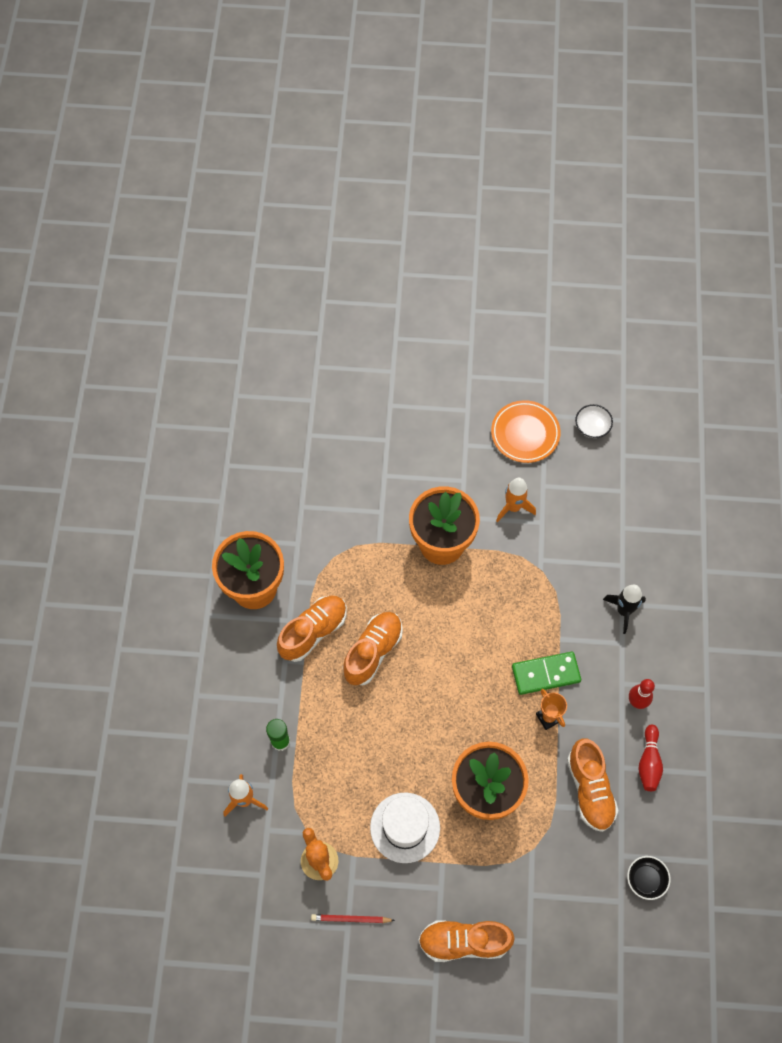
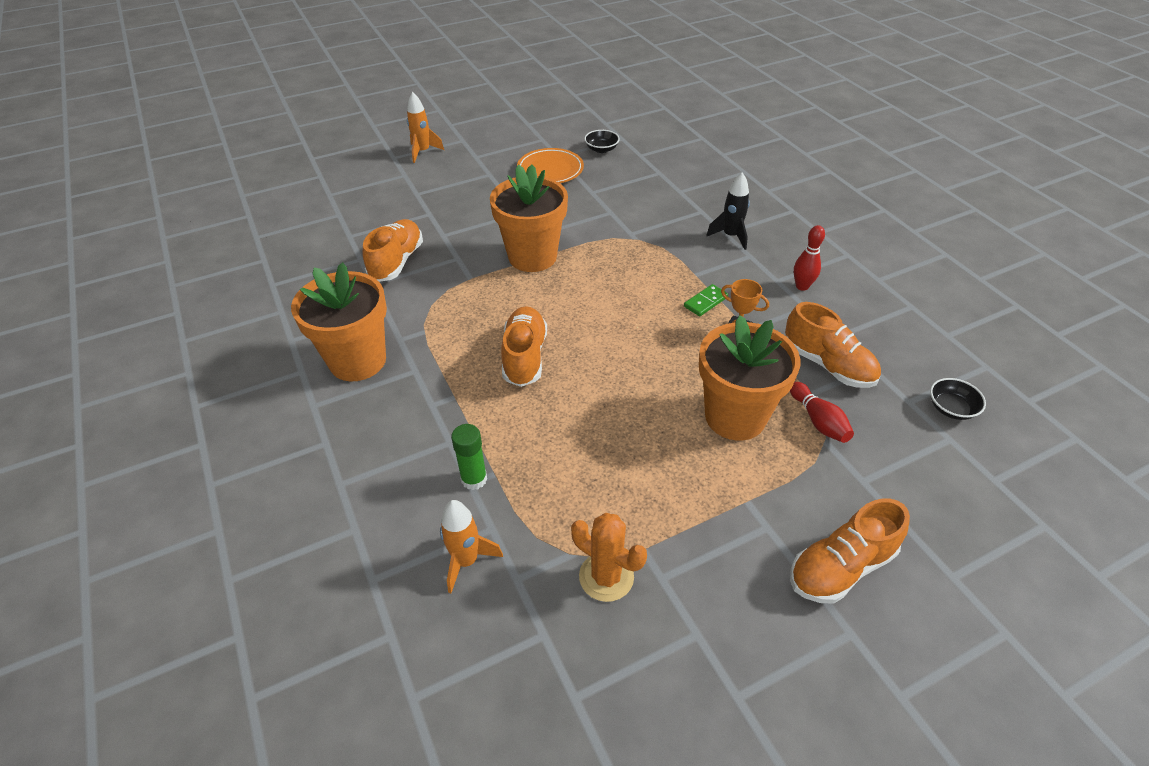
camera: 30 degrees left, 20 degrees down
(313, 632) = (448, 368): orange shoe -> orange shoe (397, 262)
(350, 919) = (692, 620): red pencil -> none
(405, 827) = (678, 489): white hat -> none
(513, 507) = (578, 212): orange rocket -> orange rocket (423, 152)
(545, 674) = (705, 302): green domino -> green domino, size x0.62
(592, 426) = (601, 149): white bowl -> black bowl
(649, 762) = (856, 321): red bowling pin -> red bowling pin (818, 421)

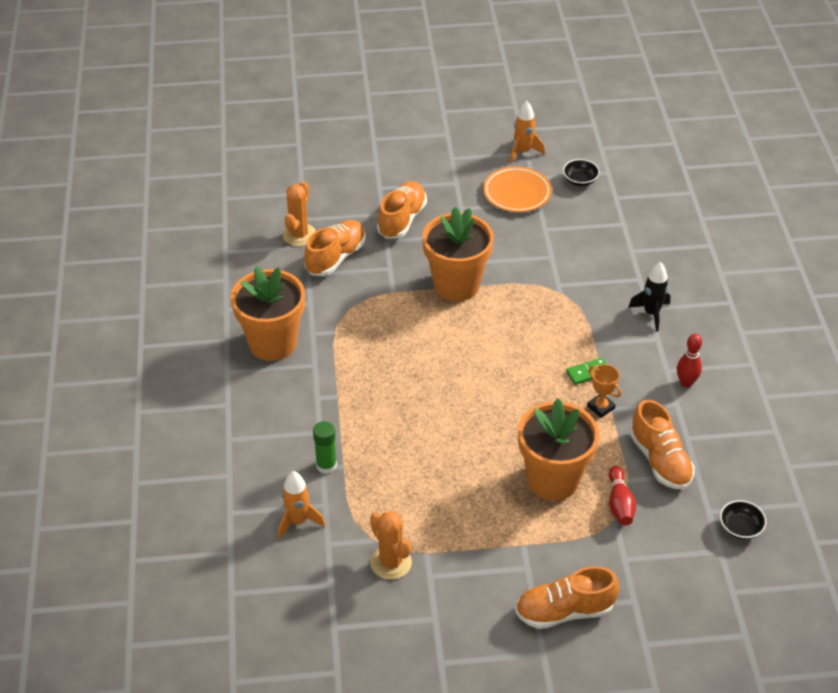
camera: 20 degrees right, 0 degrees up
(349, 251) = (299, 235): none -> orange cactus
(423, 152) = (403, 139): orange rocket -> orange rocket (523, 152)
(524, 357) = (407, 378): orange shoe -> orange shoe (402, 220)

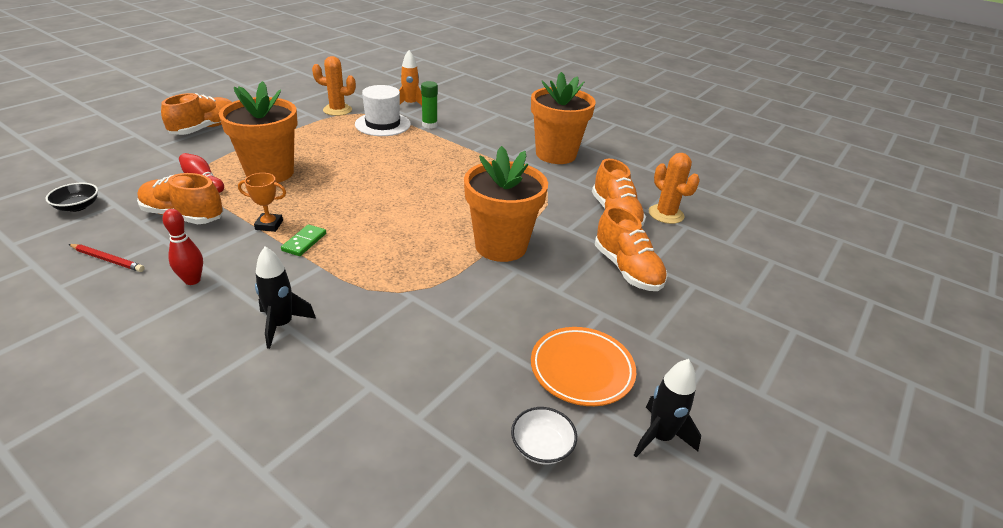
camera: 130 degrees right, 10 degrees down
(372, 498) = (383, 124): none -> white hat
(523, 152) = (659, 437): orange rocket -> black rocket
(580, 180) = (541, 447): black bowl -> white bowl
(735, 439) = (107, 260): none -> red pencil

